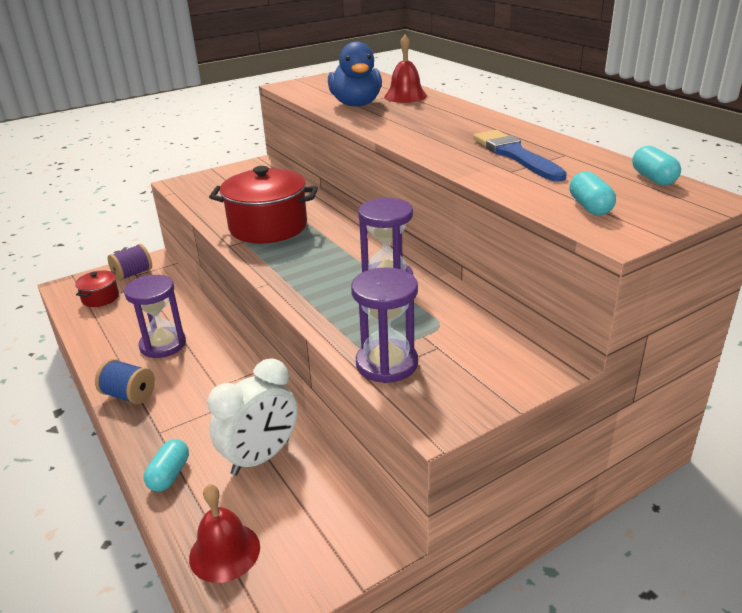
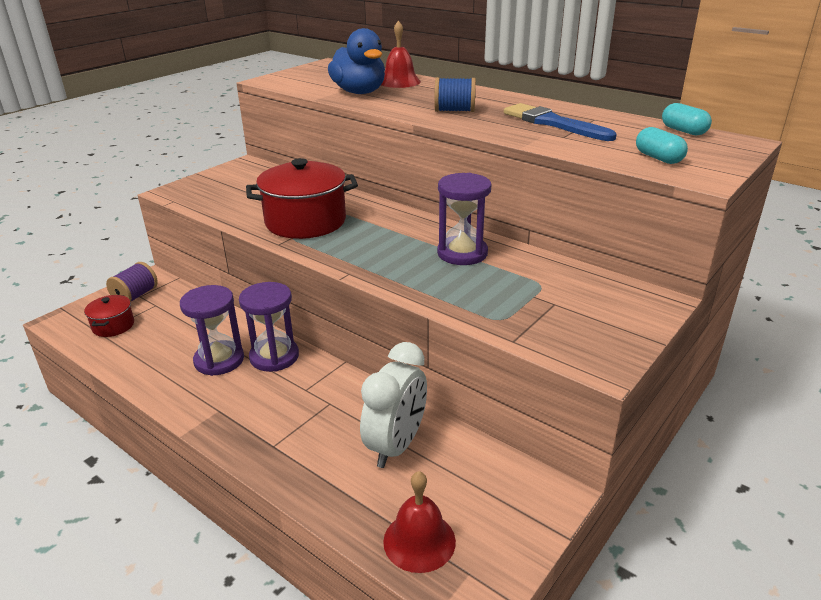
camera: 20 degrees left, 0 degrees up
(129, 395) = (215, 417): blue spool -> blue spool (455, 111)
(169, 475) = (313, 484): turquoise capsule -> none
(387, 364) = (521, 326): purple hourglass -> purple hourglass (274, 357)

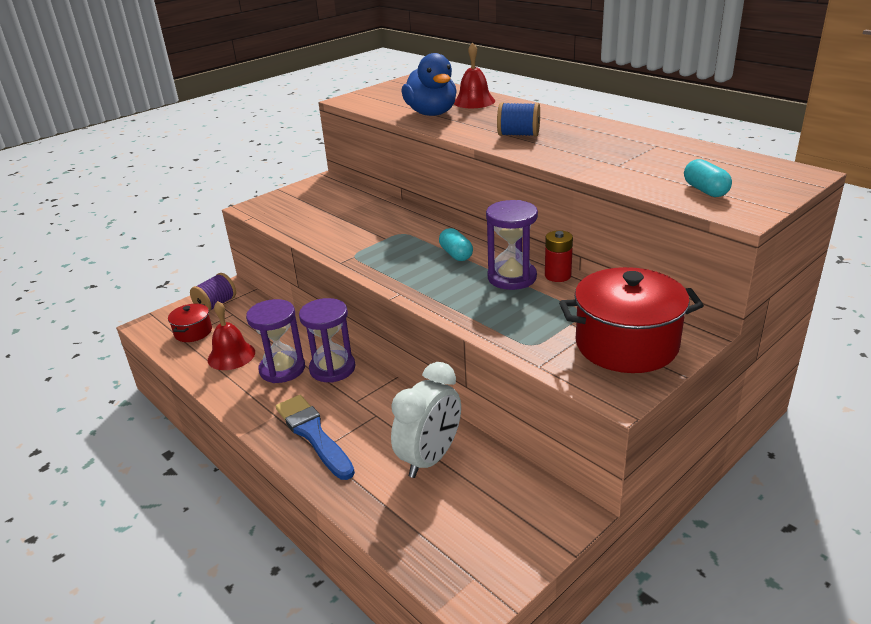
camera: 10 degrees right, 0 degrees up
(305, 222) = (370, 241): red pot -> red pot (626, 344)
(419, 541) = (435, 545): red bell -> red bell (231, 356)
(508, 250) = (557, 275): none -> red battery
(553, 123) = (612, 150): blue brush -> blue brush (313, 434)
(683, 131) = (744, 160): turquoise capsule -> turquoise capsule (456, 254)

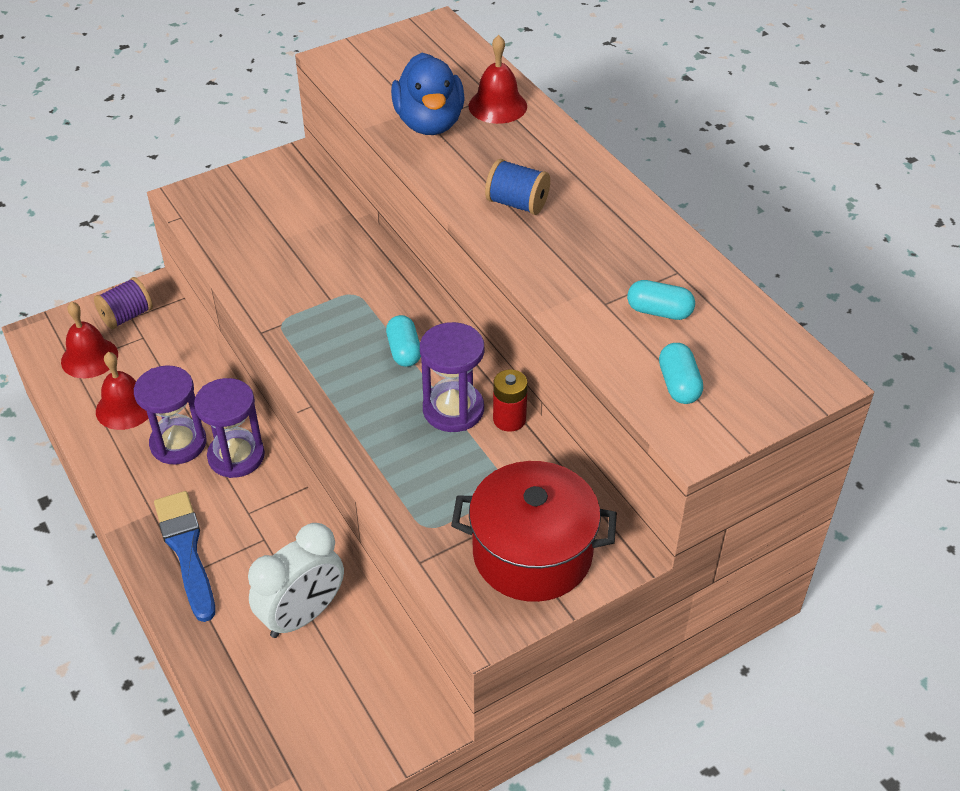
camera: 10 degrees right, 15 degrees up
(193, 332) = (89, 358): red pot -> red bell
(660, 162) = (659, 311): none -> turquoise capsule

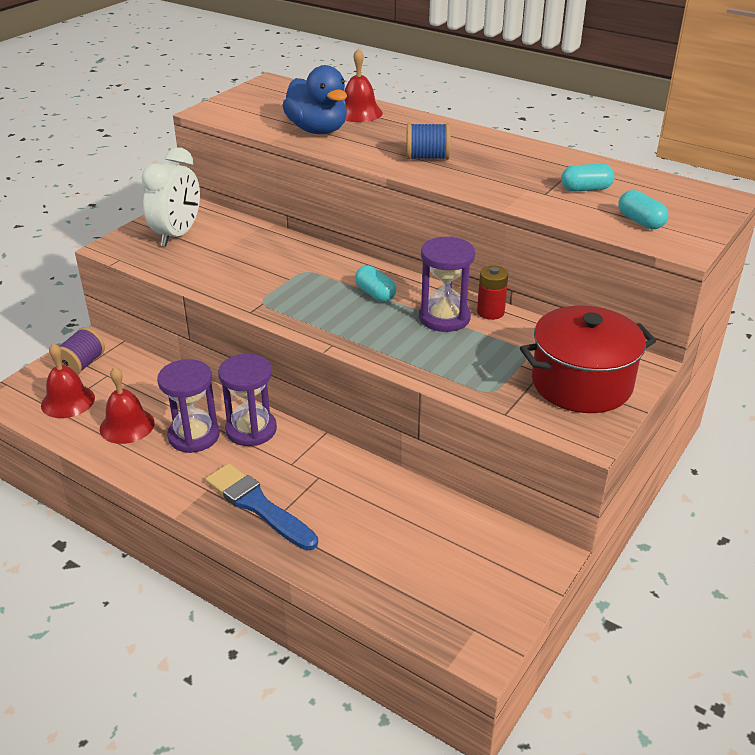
camera: 25 degrees left, 10 degrees down
(302, 615) = (391, 517): white clock -> white clock (177, 235)

